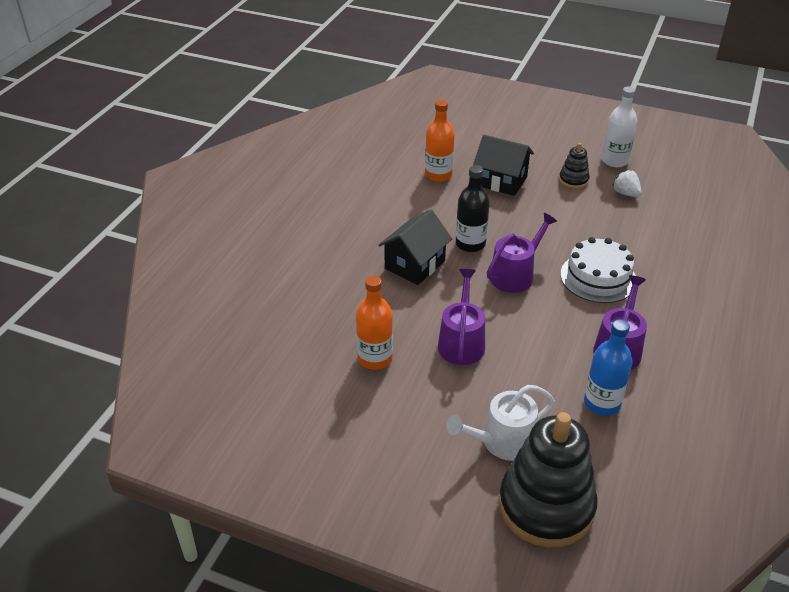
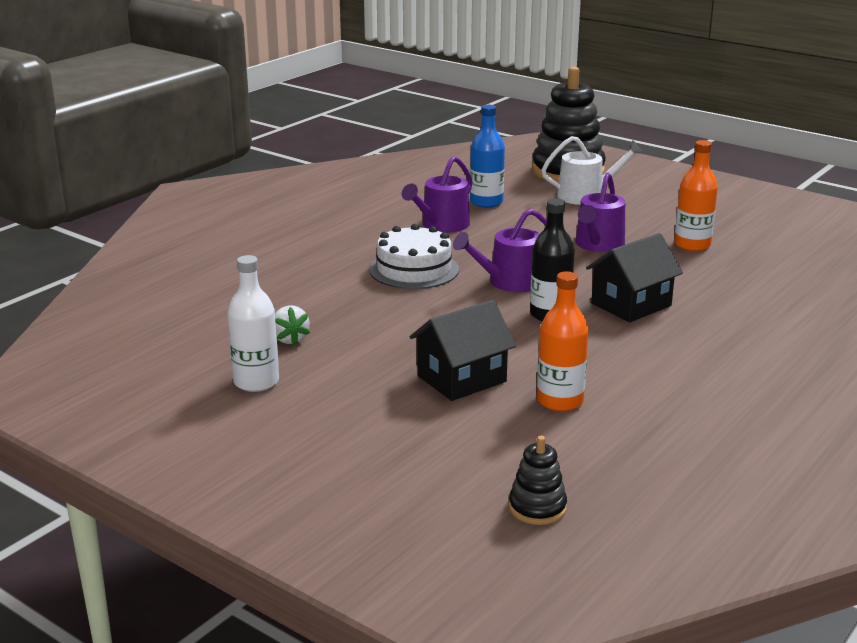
camera: 165 degrees left, 15 degrees down
(501, 181) = (461, 379): black house -> black house turned 75 degrees counterclockwise
(573, 180) = (348, 365): black stacking toy -> black stacking toy (537, 508)

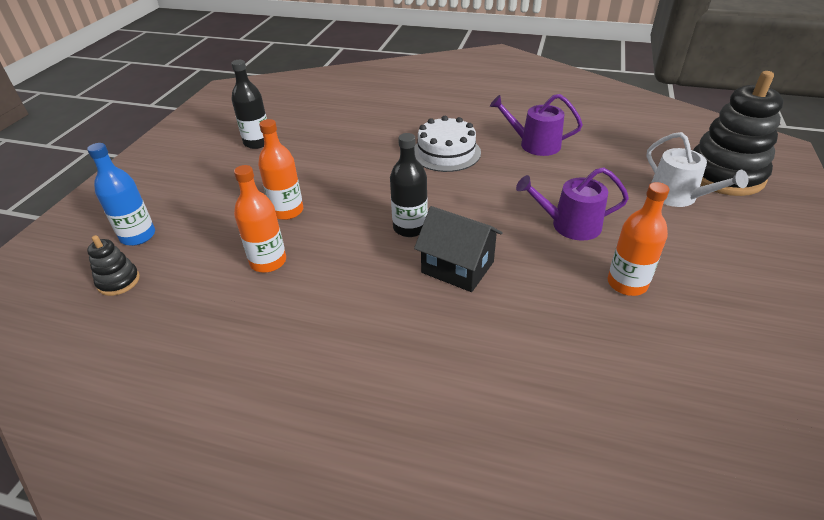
camera: 70 degrees right, 15 degrees up
(256, 382) = (257, 142): white bottle -> black bottle
(290, 339) = (315, 138): white strawberry -> none
(461, 379) = (287, 211): black house -> orange bottle
(486, 202) = (601, 152): blue bottle -> blue bottle (138, 236)
(510, 282) = (455, 197): purple watering can -> none

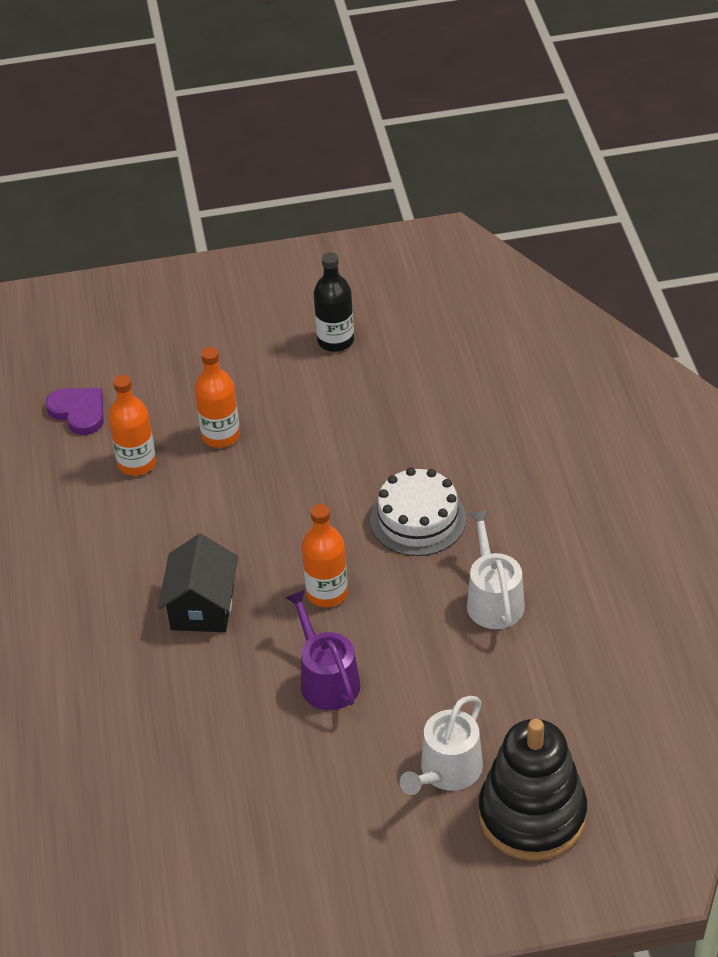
camera: 65 degrees right, 5 degrees up
(118, 281) = (60, 379): black stacking toy -> none
(138, 236) = (123, 351): blue bottle -> none
(171, 280) = (79, 412): none -> purple heart
(410, 228) = (246, 545): black bottle -> none
(535, 144) = (493, 599): purple watering can -> white watering can
(627, 283) = (247, 750): orange bottle -> orange bottle (327, 593)

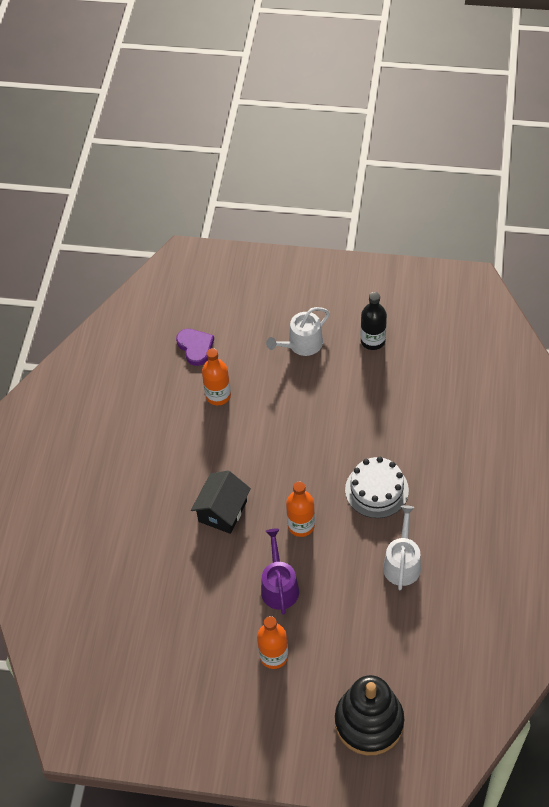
camera: 20 degrees right, 10 degrees up
(220, 436) = (276, 391): orange bottle -> orange bottle (274, 656)
(447, 771) = (329, 674): white watering can -> white watering can (302, 344)

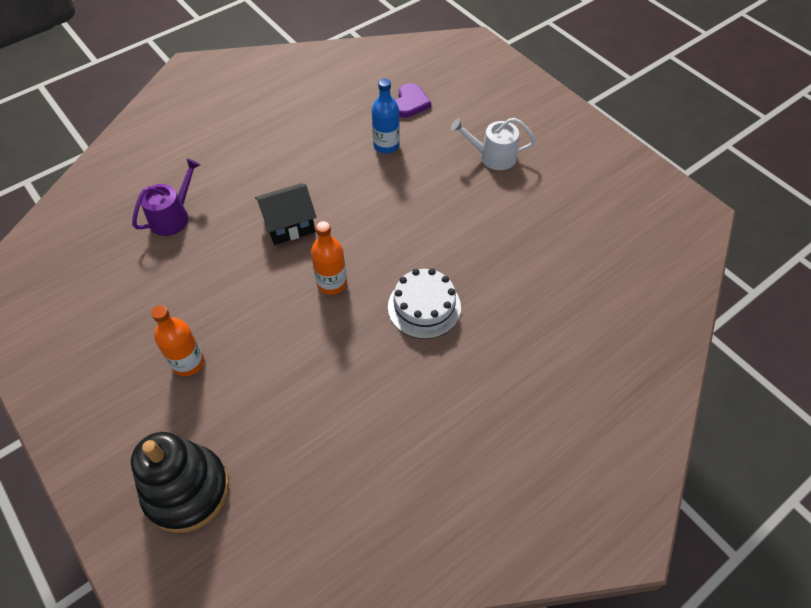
camera: 40 degrees right, 0 degrees up
(218, 395) = (386, 145): orange bottle -> blue bottle
(279, 586) = (259, 314): purple watering can -> purple watering can (173, 217)
(373, 341) = (555, 194): black bottle -> none
(402, 563) = (375, 383): white watering can -> none

